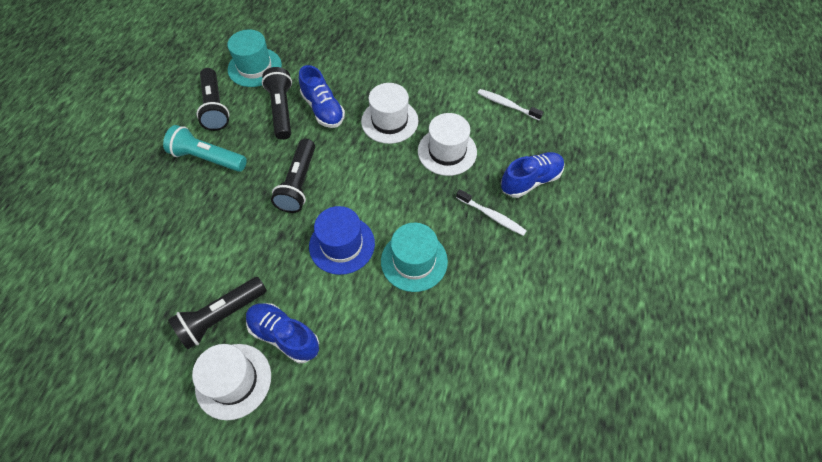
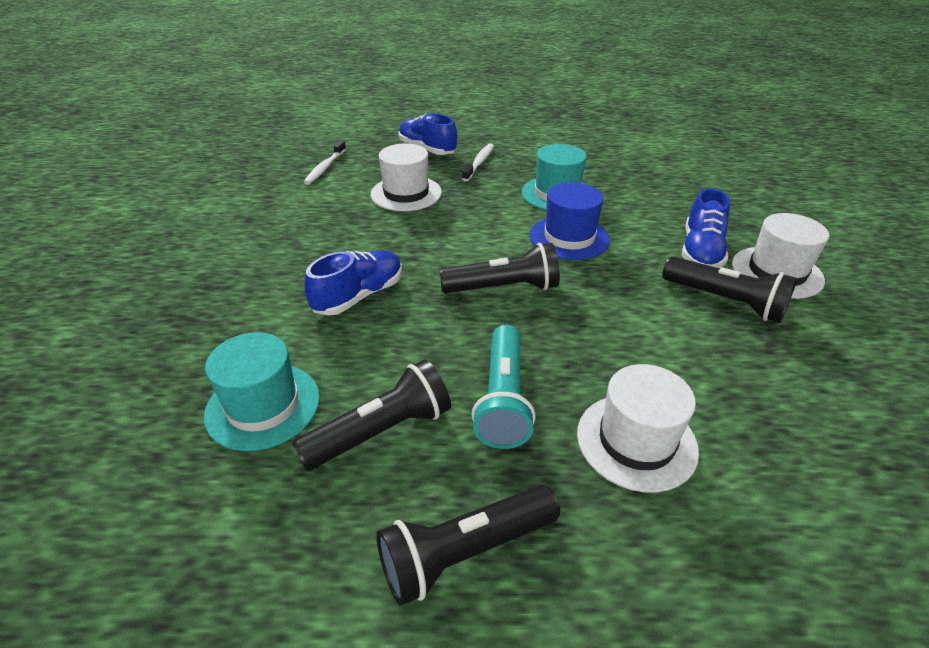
camera: 105 degrees left, 20 degrees down
(282, 110) = (370, 339): black flashlight -> black flashlight (464, 552)
(389, 121) = (368, 236): white hat -> white hat (636, 441)

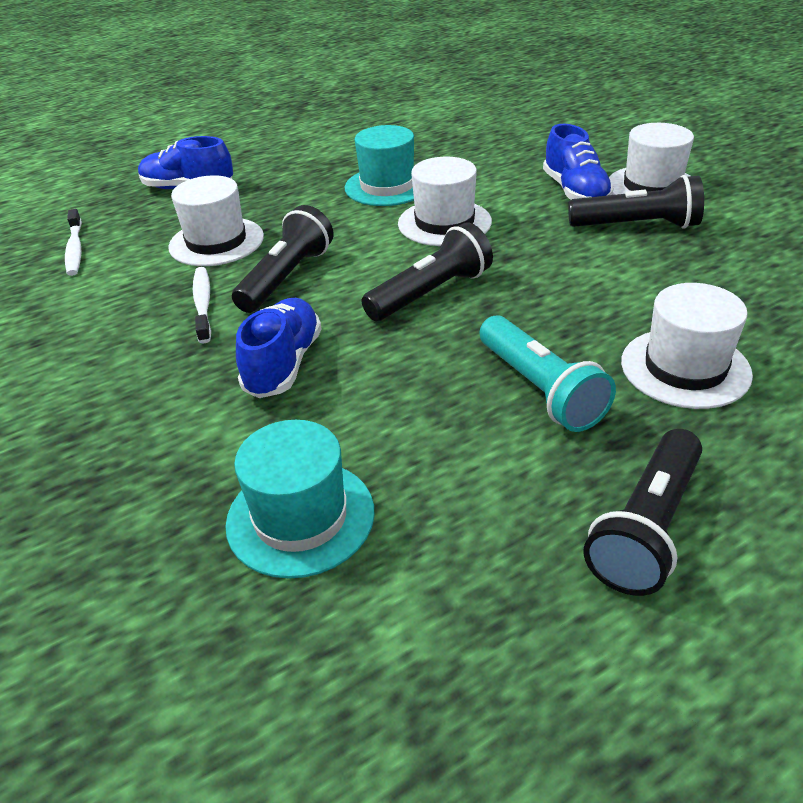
camera: 30 degrees left, 0 degrees up
(381, 431) = (458, 474): black flashlight -> black flashlight (287, 277)
(479, 163) = (268, 183): white toothbrush -> white toothbrush (203, 304)
(569, 237) = (444, 223): blue hat -> white hat

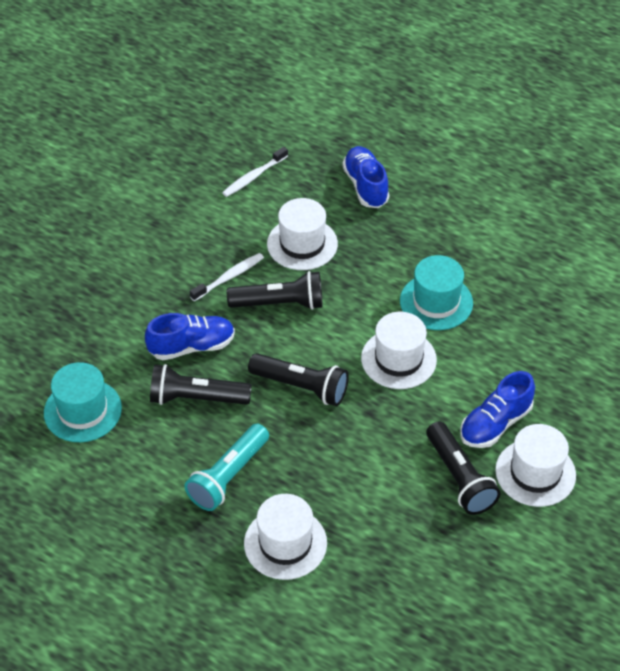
camera: 60 degrees right, 10 degrees up
(646, 528) = (139, 552): black flashlight -> black flashlight (196, 398)

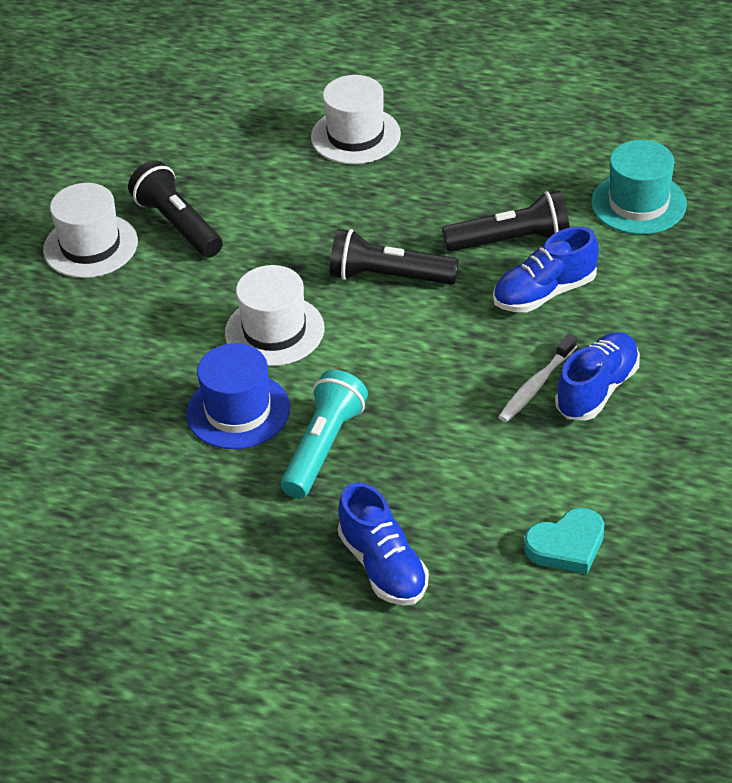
camera: 170 degrees right, 5 degrees down
(228, 476) = (440, 177): turquoise flashlight -> turquoise flashlight (324, 447)
(254, 176) = (567, 545): white toothbrush -> turquoise heart
(280, 303) = (452, 366): black flashlight -> none
(302, 244) = (451, 453): white hat -> none
(436, 302) = (238, 411): turquoise hat -> blue hat
(495, 424) = (142, 284): blue shoe -> blue shoe (597, 390)

